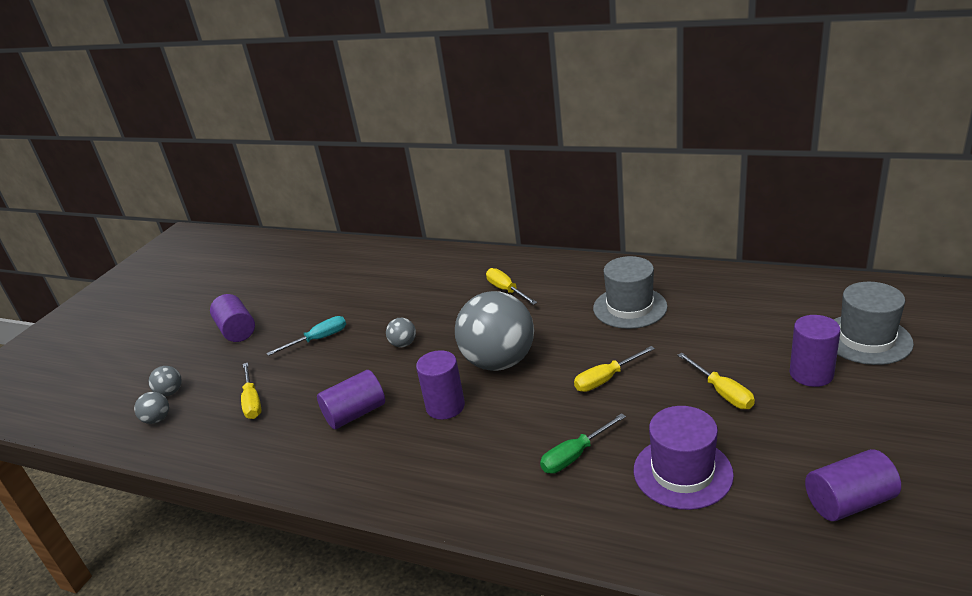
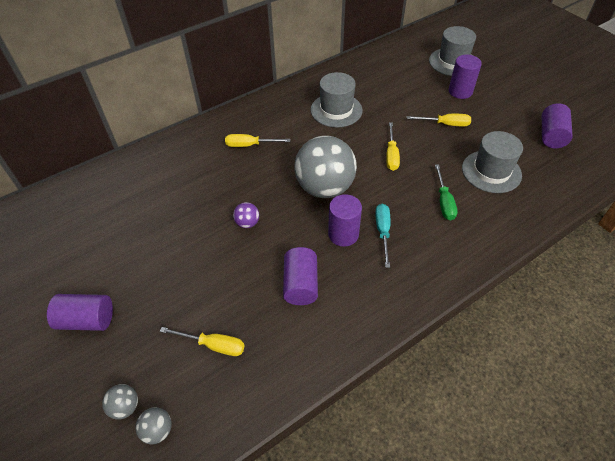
camera: 60 degrees left, 20 degrees up
(318, 339) = (177, 268): turquoise screwdriver -> turquoise screwdriver (383, 232)
(403, 344) = (247, 223): grey ball -> purple ball
(682, 472) = (491, 171): purple hat -> grey hat

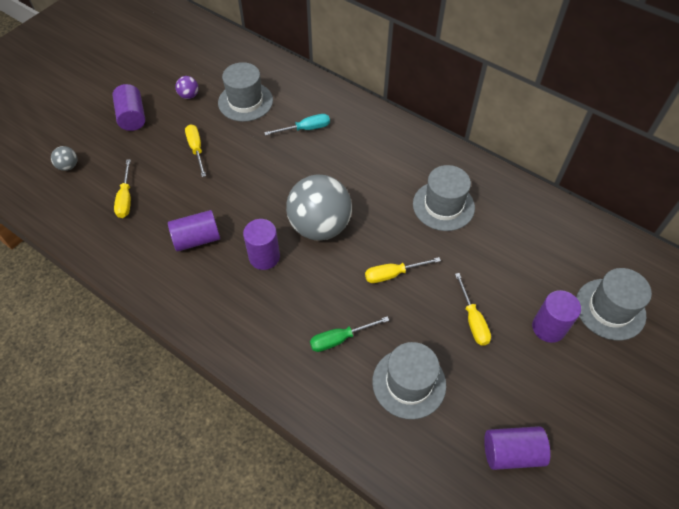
camera: 70 degrees right, 5 degrees up
(137, 209) = (245, 101): none -> grey hat
(158, 430) = (53, 191): grey ball -> none
(247, 223) = (254, 180): purple ball -> purple ball (189, 95)
(250, 145) = (354, 150): yellow screwdriver -> yellow screwdriver (196, 149)
(383, 232) = (278, 289): turquoise screwdriver -> turquoise screwdriver (305, 129)

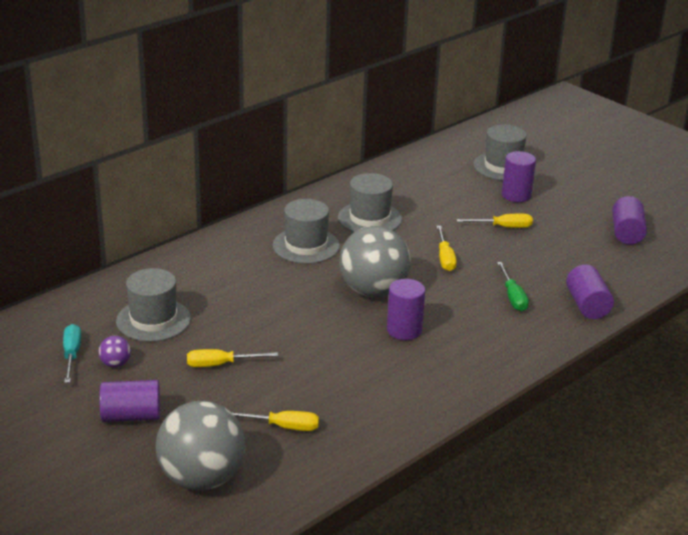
camera: 80 degrees left, 25 degrees down
(68, 166) = (201, 478): grey ball -> grey ball, size x2.46
(197, 239) = (366, 374): purple cylinder -> purple cylinder (587, 305)
(305, 129) = (224, 282): turquoise screwdriver -> turquoise screwdriver (72, 355)
(409, 383) = (562, 268): grey hat -> grey hat (306, 246)

